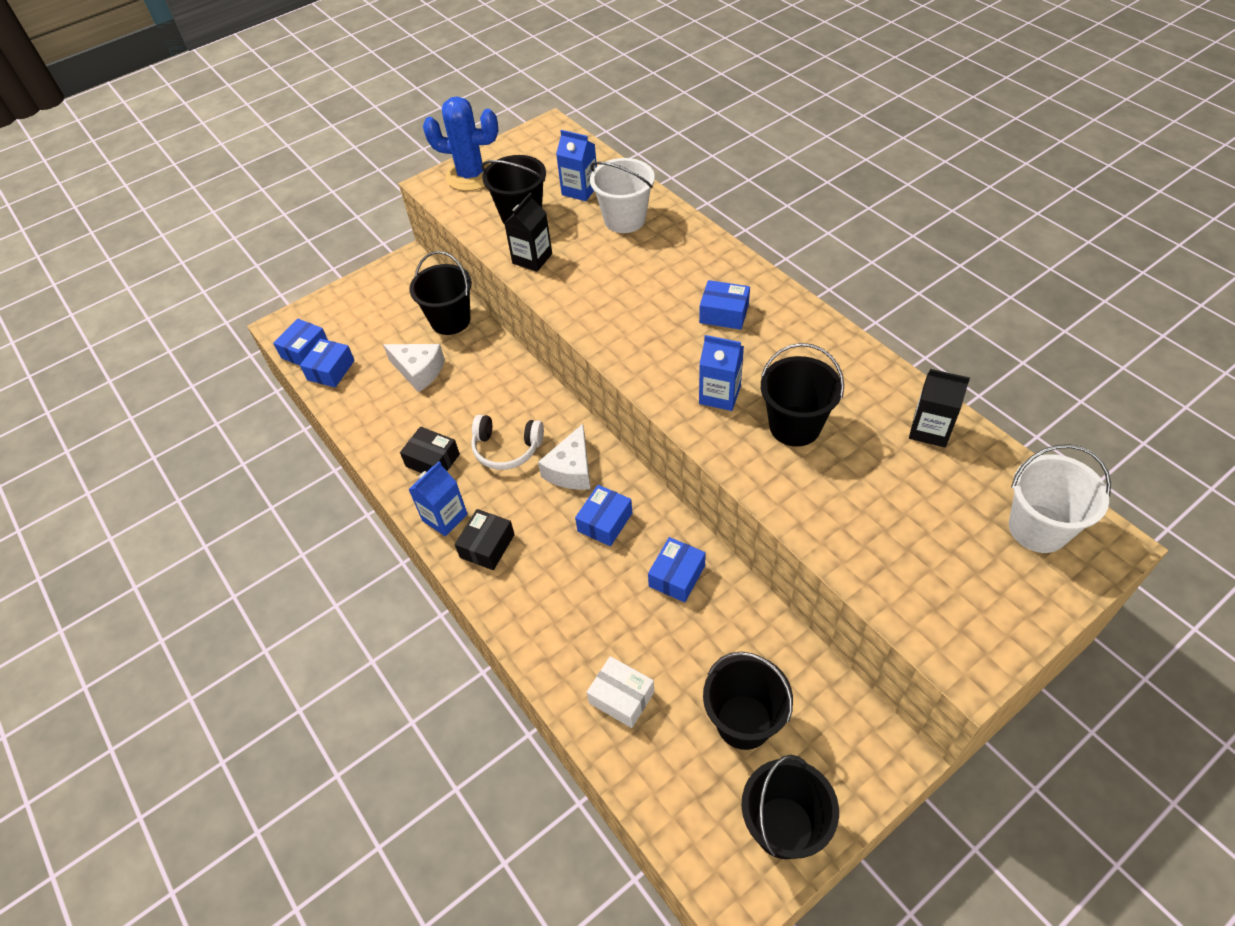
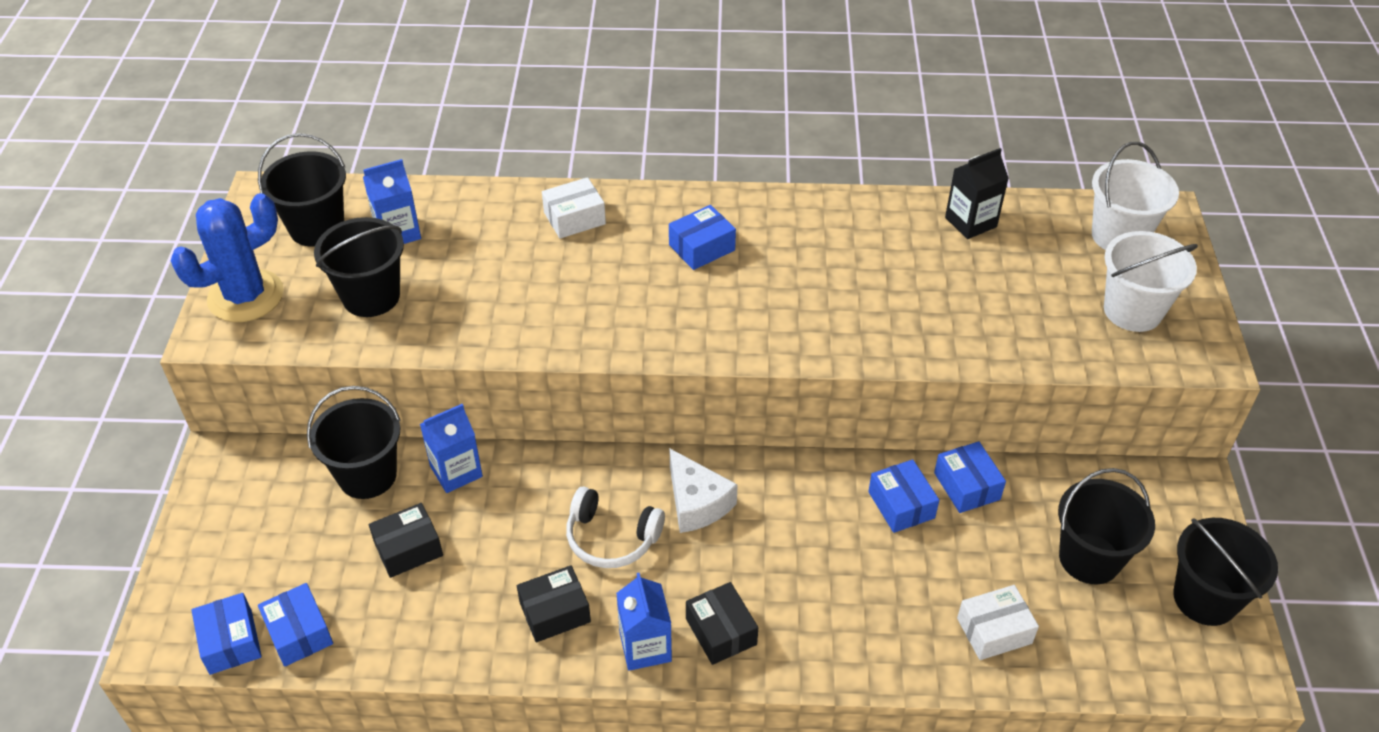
camera: 55 degrees left, 5 degrees down
(419, 371) = (408, 549): white cheese -> black box
(507, 448) = (611, 538): white headphones -> white headphones turned 60 degrees clockwise
(532, 258) = (449, 327): black carton -> none
(605, 522) = (788, 518): blue box -> blue box (967, 486)
(624, 219) = (487, 230): white bucket -> white bucket (1132, 311)
(678, 245) = (574, 218): none -> white box
(719, 395) = (796, 314): blue carton -> blue carton (456, 471)
(795, 426) = (883, 292): black bucket -> black bucket (317, 228)

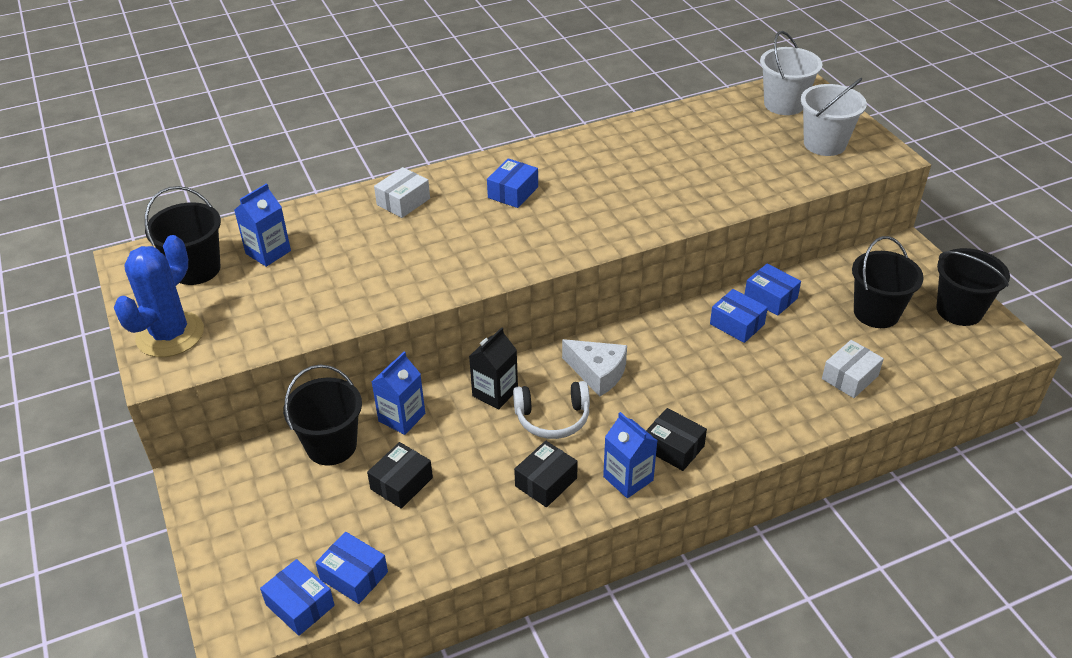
camera: 25 degrees left, 5 degrees down
(371, 296) = (279, 301): black bucket -> none
(970, 222) = (685, 123): black carton -> black carton (495, 393)

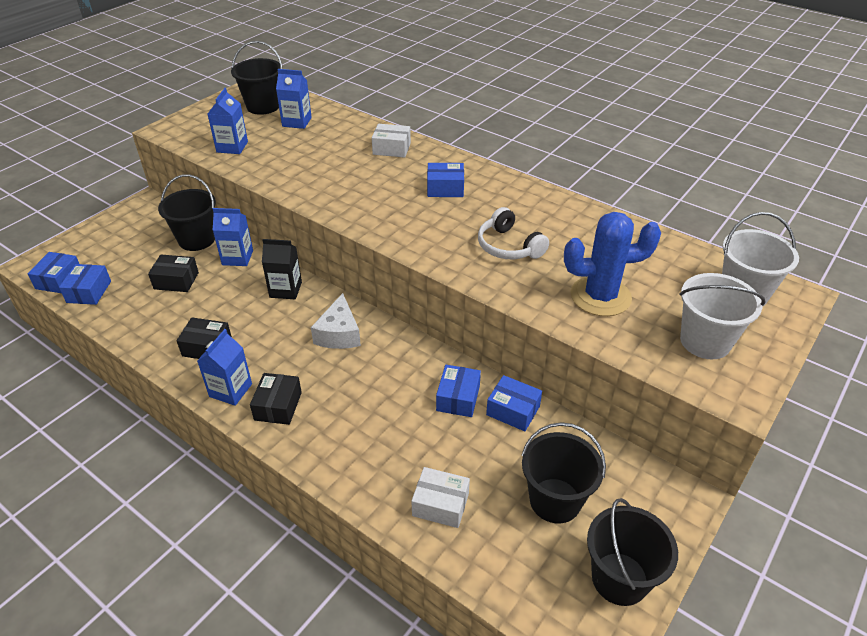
camera: 60 degrees right, 0 degrees up
(170, 335) = (198, 121): blue cactus -> blue cactus (600, 296)
(272, 319) = (232, 147): none -> blue carton
(552, 418) = (275, 327): white headphones -> white headphones (508, 246)
(770, 298) = (513, 410): blue box -> blue box turned 75 degrees counterclockwise

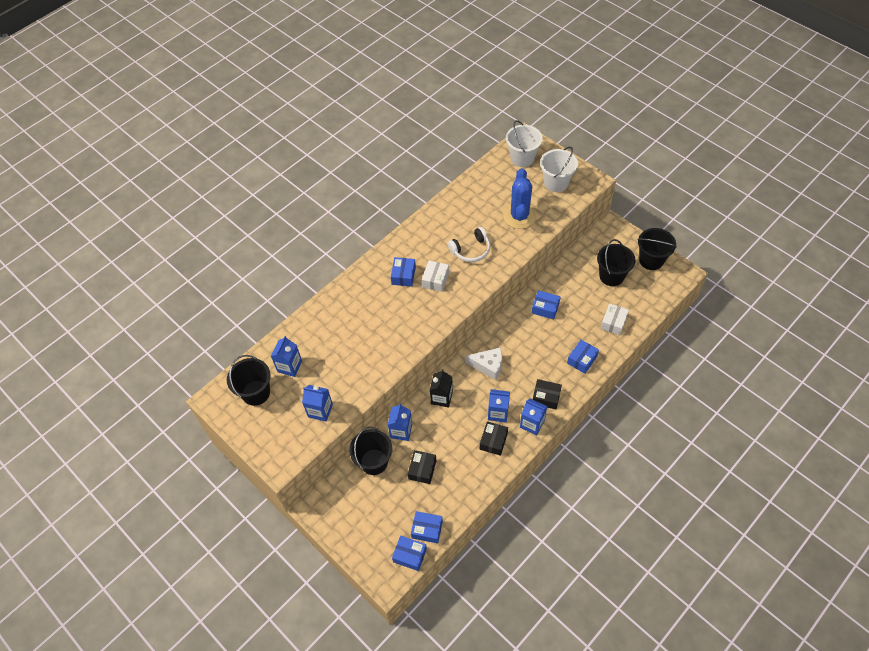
camera: 80 degrees left, 15 degrees up
(255, 349) = (498, 413): none -> blue carton
(391, 149) = (345, 303): white box -> white box (435, 280)
(513, 410) = (555, 284): blue box -> blue box (582, 360)

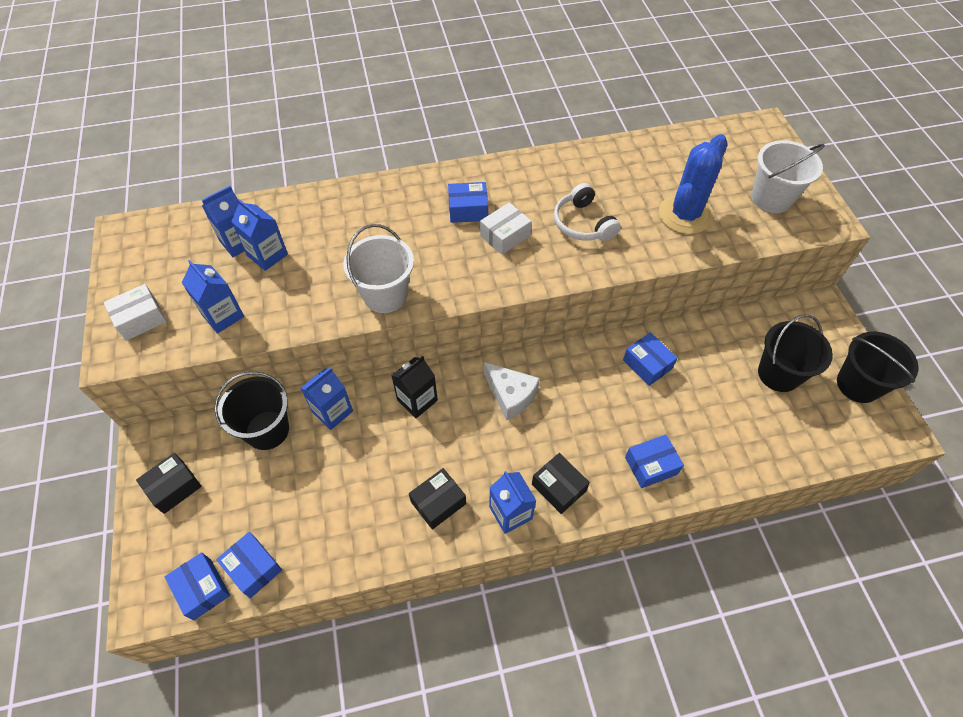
camera: 30 degrees right, 0 degrees up
(256, 392) = (174, 250): black bucket -> none
(403, 275) = (468, 210): blue box -> blue box turned 45 degrees clockwise
(422, 470) = (316, 480): black box -> black box (174, 487)
(471, 250) = (583, 223): white headphones -> white headphones turned 60 degrees clockwise
(498, 413) = (475, 467): blue carton -> blue carton (267, 255)
(522, 158) = (743, 147): white bucket -> white bucket (385, 295)
(613, 322) = (737, 440): white box -> white box (140, 319)

